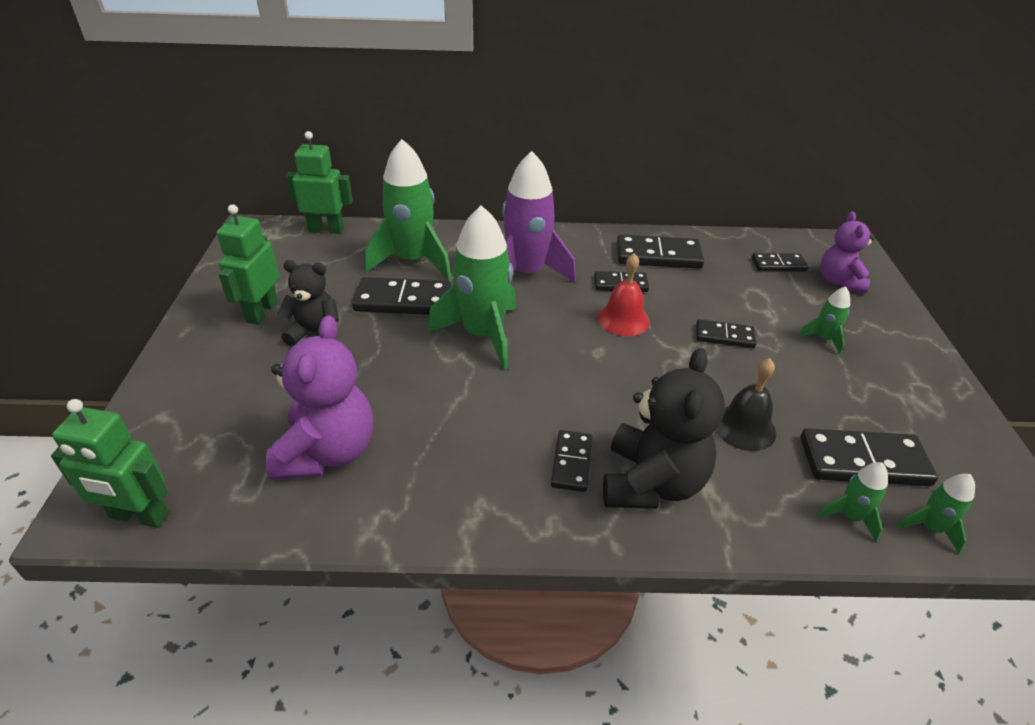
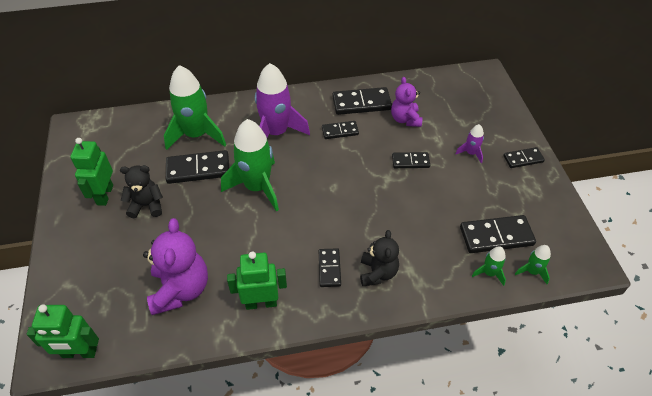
camera: 10 degrees left, 10 degrees up
(326, 230) = (128, 118): green robot -> green robot (261, 303)
(623, 319) = (345, 159): red bell -> none
(652, 482) = (377, 273): black teddy bear -> black teddy bear, size x0.64
(744, 427) = (427, 226): black bell -> none
(778, 265) = (440, 98): black domino -> black domino (523, 159)
(823, 339) = (470, 153): green rocket -> purple rocket
(839, 282) = (479, 106): purple teddy bear -> purple teddy bear (405, 119)

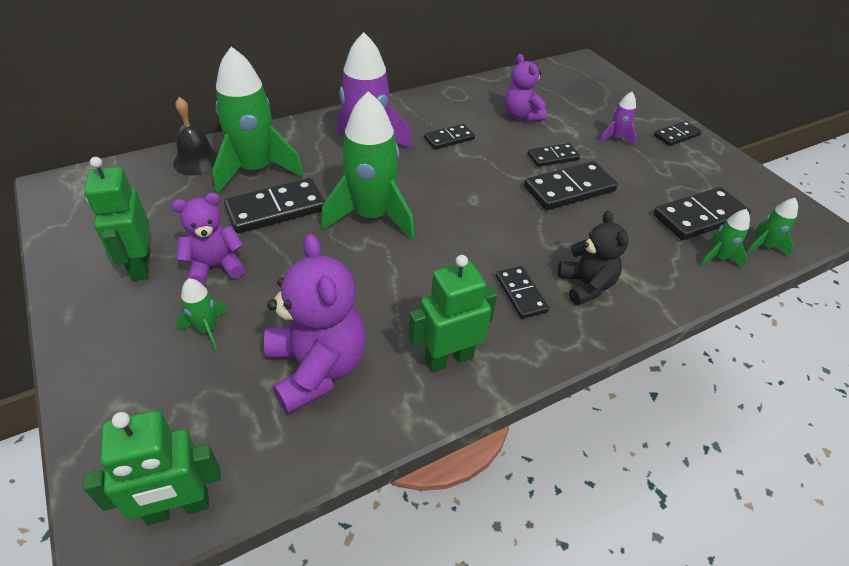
camera: 20 degrees left, 5 degrees down
(128, 248) = (207, 329): none -> green rocket
(147, 205) = (215, 267): black teddy bear -> purple teddy bear
(162, 121) = (197, 161): none -> black bell
(361, 103) = (460, 107): black domino -> black domino (569, 189)

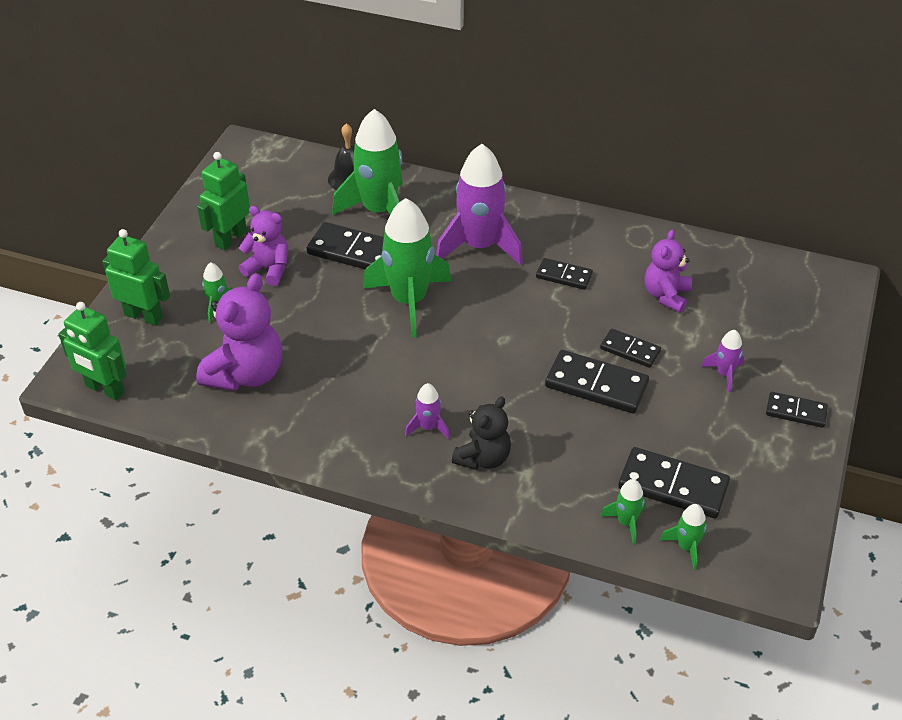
camera: 50 degrees right, 0 degrees up
(448, 358) = (323, 427): green robot -> green robot (144, 316)
(520, 294) = (428, 427): black domino -> purple rocket

